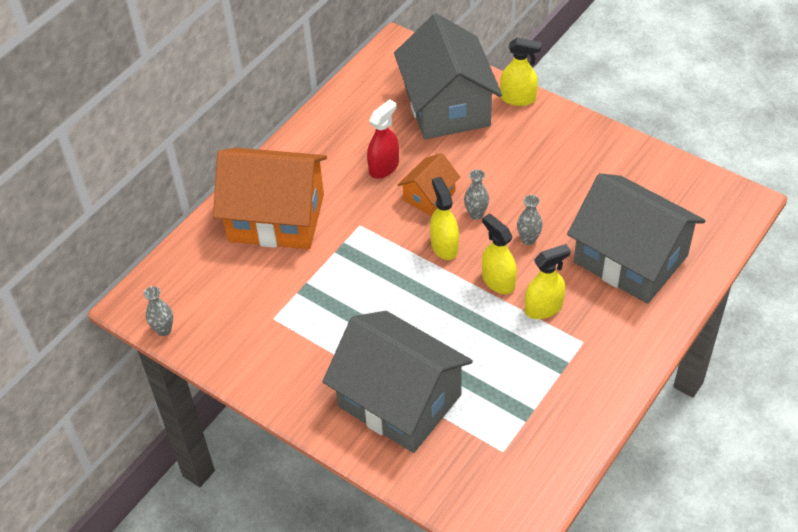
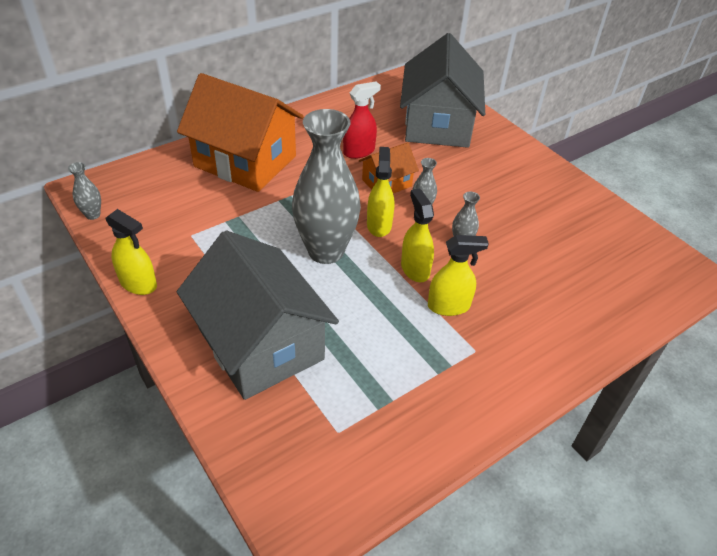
camera: 15 degrees right, 5 degrees down
(409, 291) = (326, 251): none -> grey vase
(518, 98) = (503, 135): yellow spray bottle -> yellow spray bottle (138, 284)
(630, 259) = (557, 290): grey house -> none

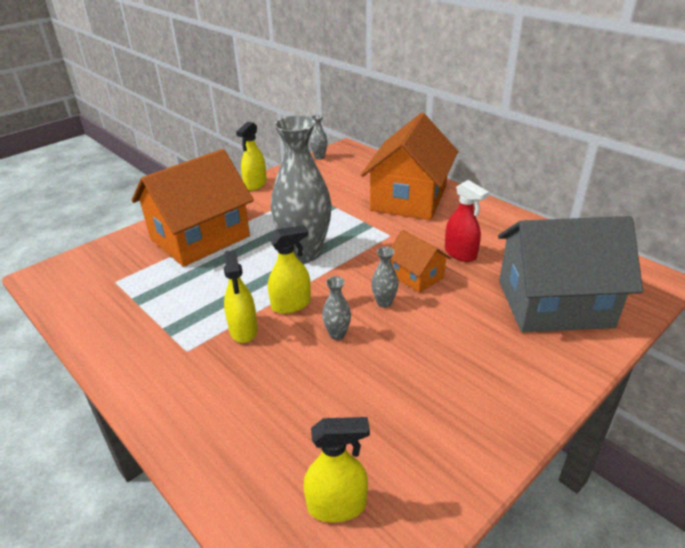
camera: 85 degrees right, 10 degrees down
(260, 344) = (200, 238): grey house -> orange house
(379, 225) = (348, 277): yellow spray bottle -> yellow spray bottle (337, 505)

